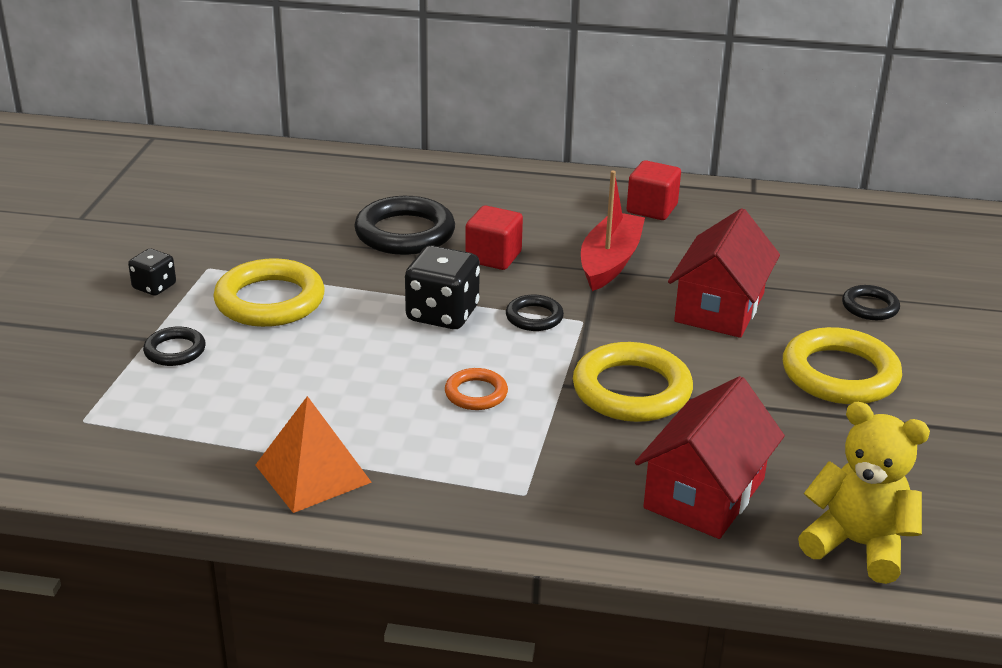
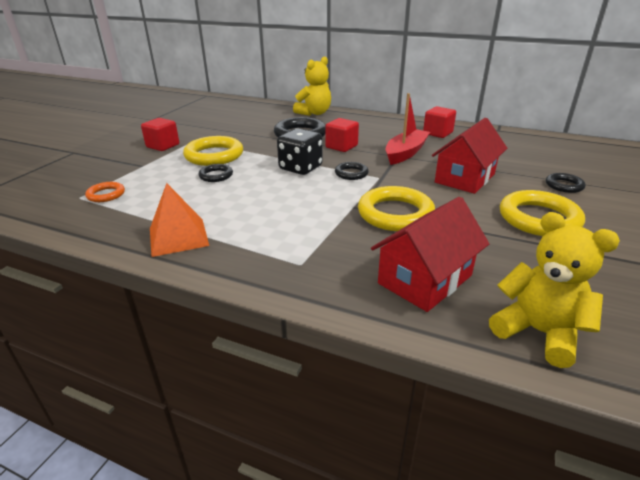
camera: 15 degrees right, 0 degrees up
(154, 287) = (163, 146): black dice -> red cube
(175, 351) = (151, 172): black ring -> black ring (216, 175)
(406, 174) = (314, 113): none -> yellow teddy bear
(476, 393) = (299, 206): orange ring -> orange ring (106, 194)

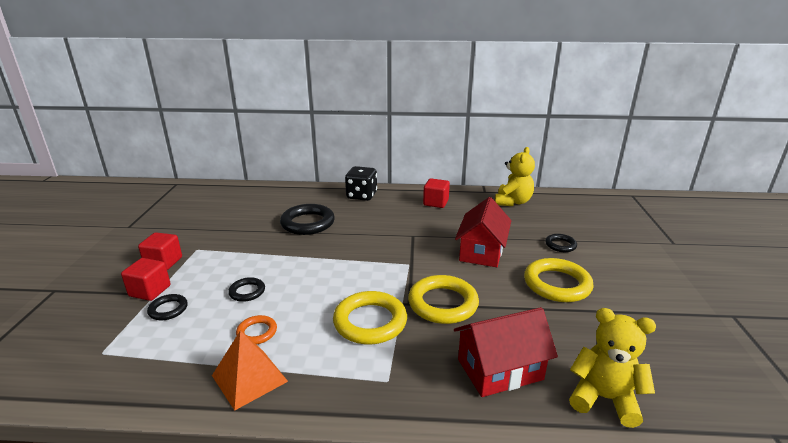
camera: 20 degrees left, 5 degrees down
(106, 194) = (133, 342): orange ring -> orange ring (257, 332)
(214, 155) = (230, 265): yellow ring -> yellow ring (370, 322)
(300, 168) = (330, 266): black dice -> black dice (361, 196)
(314, 113) = (308, 193): yellow teddy bear -> yellow teddy bear (512, 202)
(341, 146) = (356, 232): red cube -> red cube (150, 291)
(351, 173) = (381, 264): black ring -> black ring (168, 309)
(405, 153) = (418, 231): red boat -> none
(425, 279) = (500, 369): red house -> red house turned 45 degrees clockwise

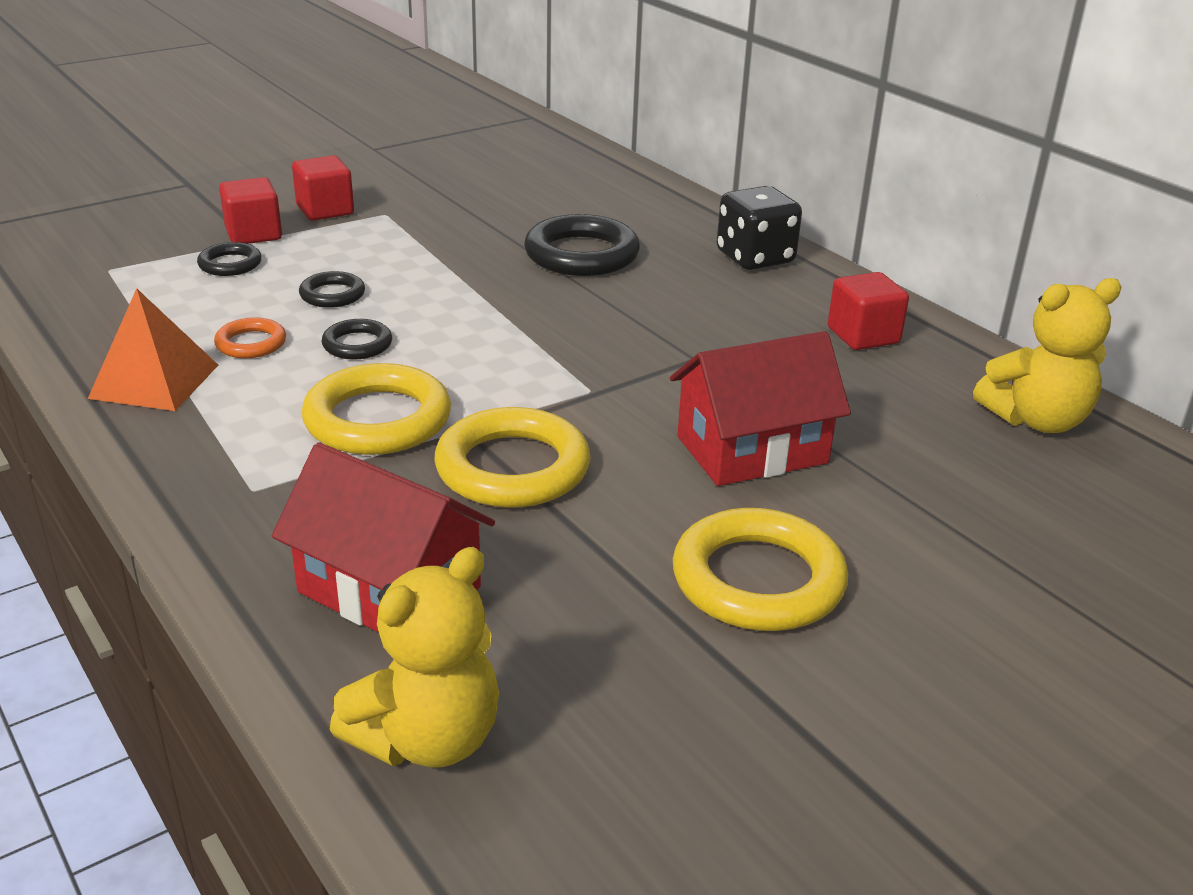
camera: 50 degrees right, 5 degrees up
(560, 245) = (938, 541): black ring -> black ring (357, 344)
(604, 398) = (428, 739): yellow teddy bear -> yellow teddy bear turned 60 degrees clockwise

